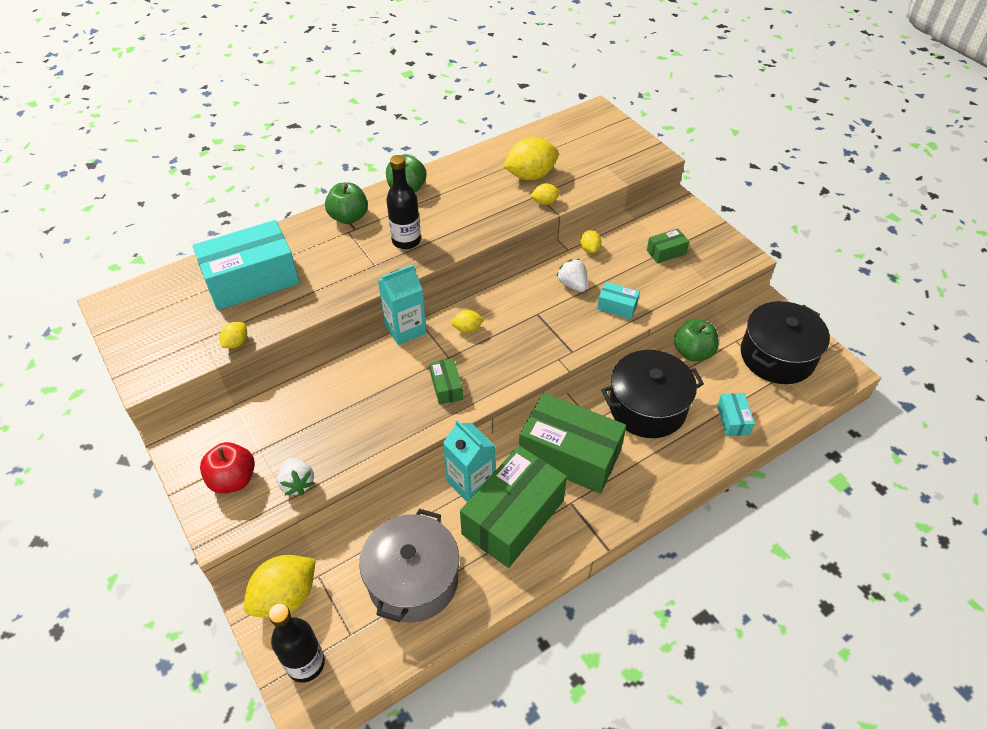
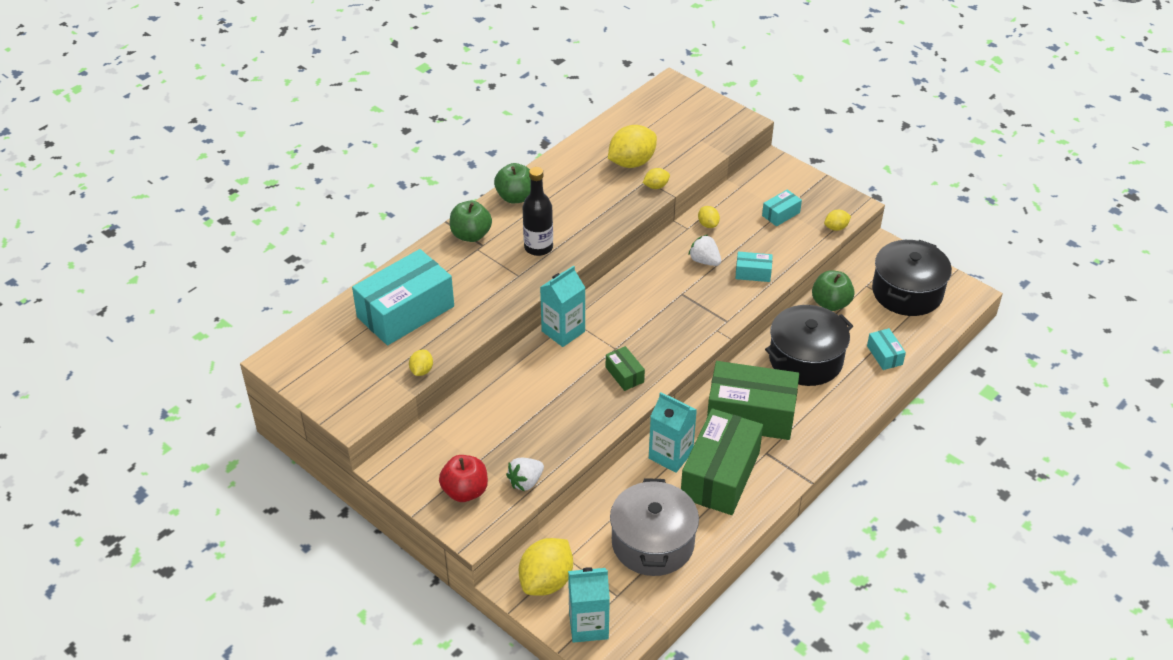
camera: 15 degrees left, 5 degrees down
(297, 483) = (526, 482): white strawberry -> white strawberry turned 90 degrees clockwise
(305, 663) = (588, 625): black bottle -> turquoise carton
(467, 329) = (622, 320): yellow lemon -> yellow lemon (836, 227)
(666, 252) = (781, 214): green box -> turquoise box

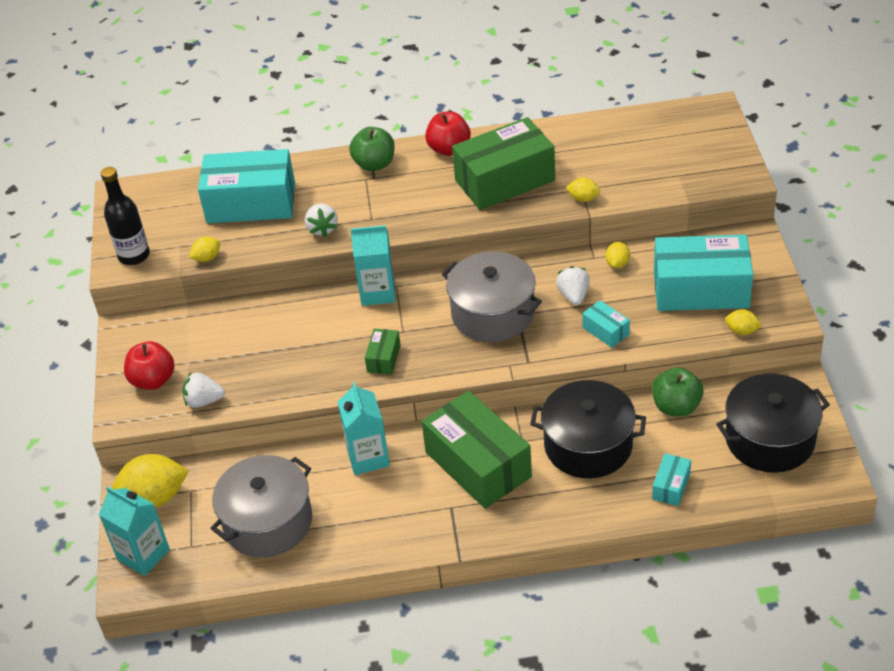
camera: 45 degrees right, 0 degrees up
(489, 301) = (322, 229): none -> white strawberry
(515, 197) = (449, 149): green apple -> red apple
(538, 247) = (416, 202): black bottle -> black bottle (134, 255)
(631, 162) = (587, 166): yellow lemon -> none
(664, 302) = (493, 313): none -> grey pot
(720, 475) = (388, 501): green box -> green box (504, 180)
(781, 214) = (701, 289): turquoise box -> turquoise box, size x2.27

